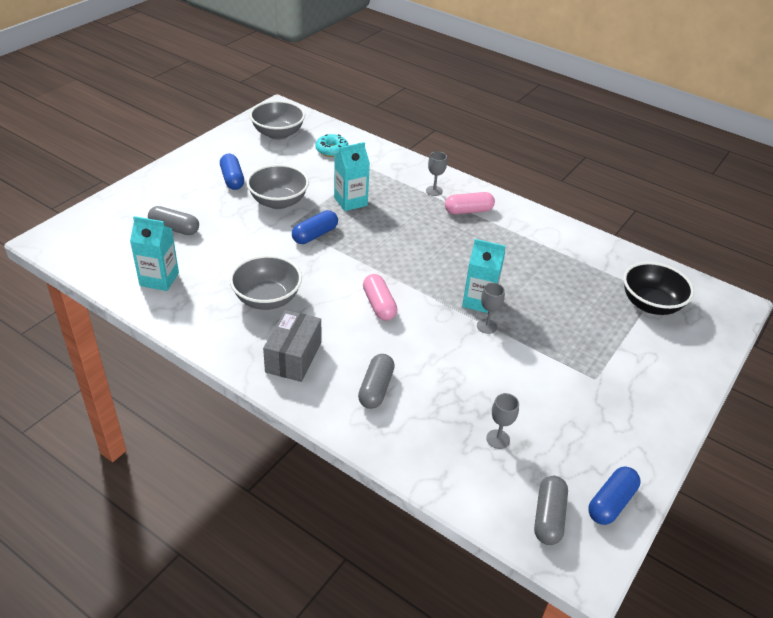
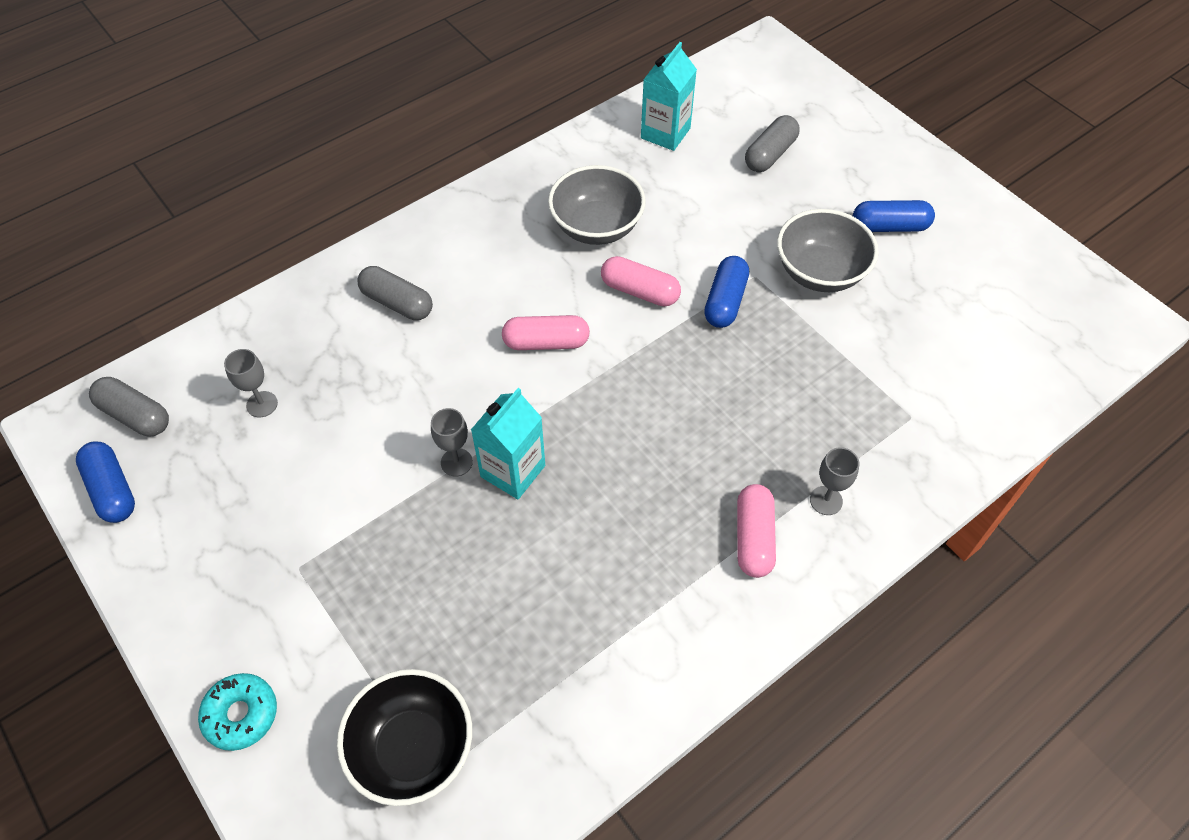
camera: 110 degrees right, 15 degrees up
(278, 134) = (1035, 304): grey bowl -> none
(293, 357) = (482, 235): grey box -> none
(315, 235) = (725, 301): blue capsule -> blue capsule turned 45 degrees clockwise
(320, 270) = (640, 291): none -> pink capsule
(331, 150) = (976, 372): turquoise donut -> turquoise donut (241, 714)
(350, 201) = (808, 365): turquoise carton -> none

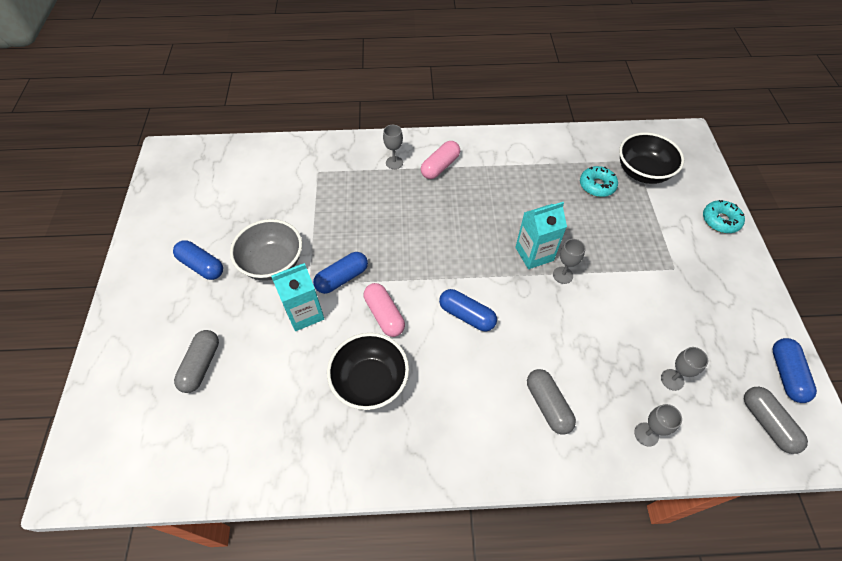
camera: 145 degrees left, 0 degrees up
(277, 331) = (646, 434): none -> grey goblet
(481, 661) = (597, 185): none -> turquoise donut
(546, 342) = (467, 315): pink capsule -> blue capsule
(596, 227) = (370, 381): grey bowl -> black bowl
(665, 133) = (246, 438): turquoise carton -> turquoise carton (304, 313)
(770, 154) = (201, 365): grey capsule -> grey capsule turned 60 degrees counterclockwise

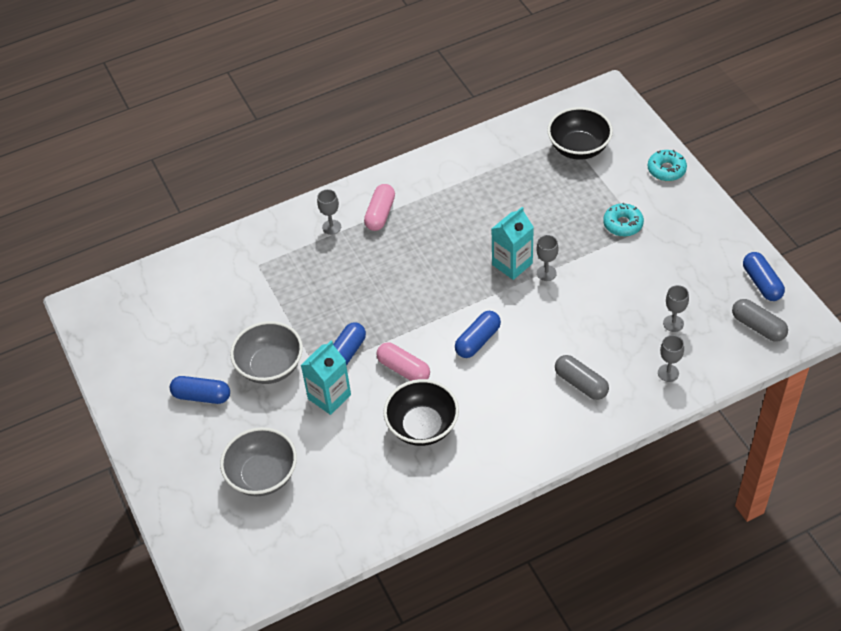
camera: 20 degrees left, 5 degrees down
(201, 365) = (262, 475): grey capsule -> grey bowl
(467, 315) = (478, 341): blue capsule -> blue capsule turned 60 degrees counterclockwise
(597, 185) = (541, 177): turquoise donut -> turquoise donut (623, 224)

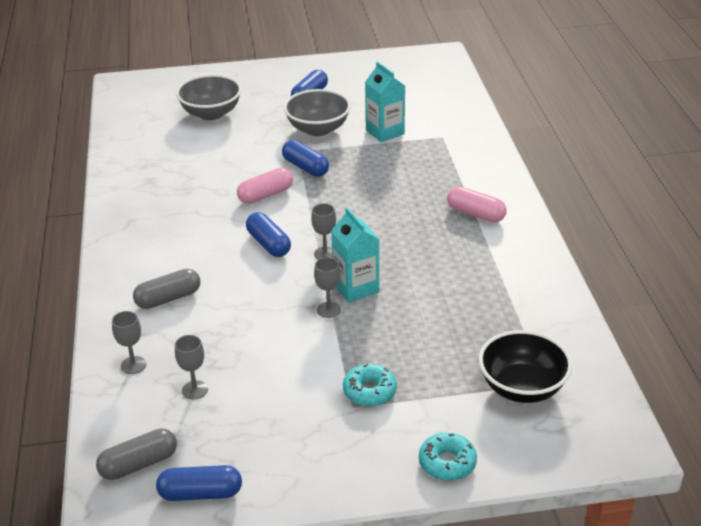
camera: 105 degrees right, 15 degrees down
(329, 397) = (264, 153): turquoise carton -> turquoise carton (385, 132)
(331, 227) = (471, 182): grey goblet -> grey goblet (325, 254)
(422, 426) = (195, 194): black bowl -> none

